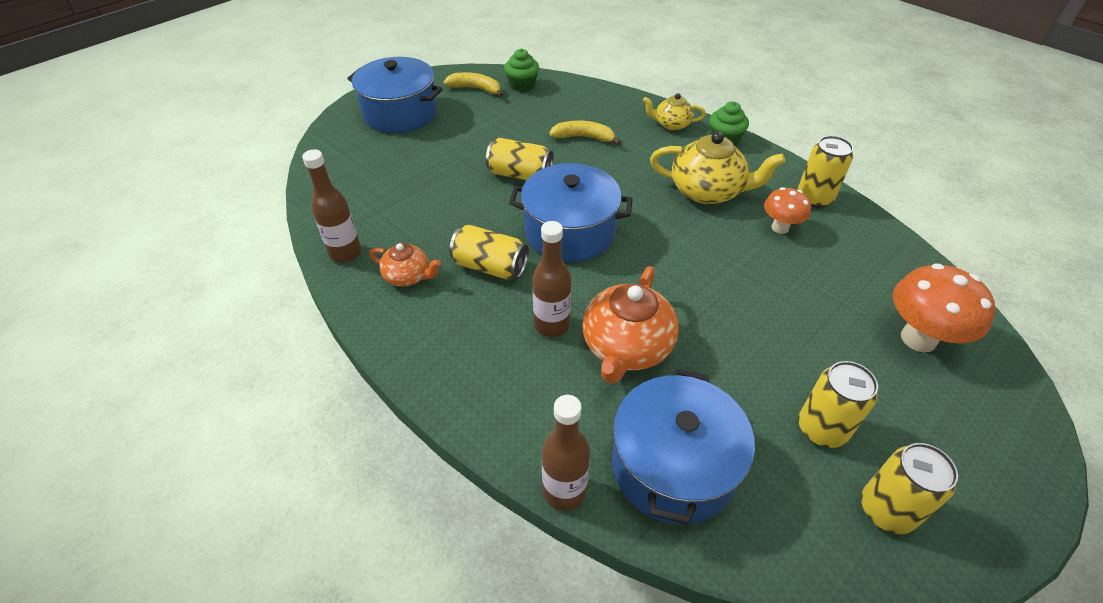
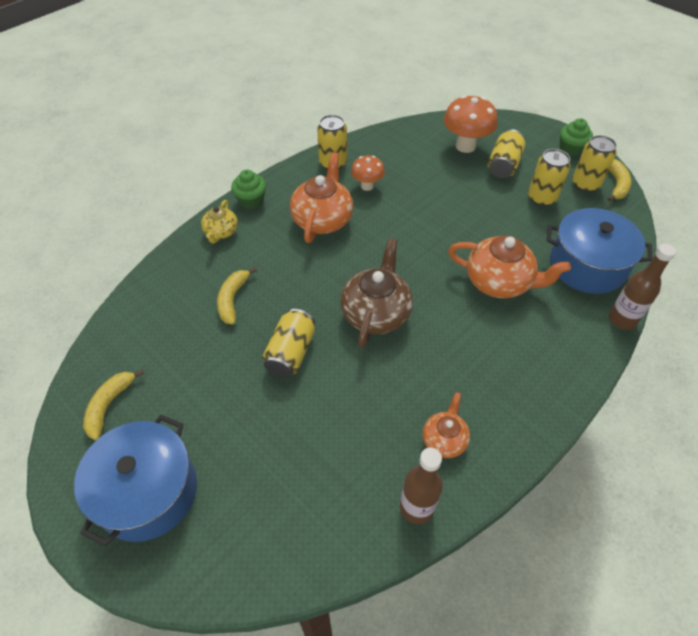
camera: 90 degrees left, 5 degrees up
(490, 266) = (425, 372): yellow can -> yellow can (503, 165)
(522, 85) = (114, 355): green cupcake -> green cupcake (570, 149)
(551, 325) = (486, 326): brown bottle -> none
(570, 231) = (376, 313): blue pot -> brown teapot
(707, 191) = (322, 219): yellow teapot -> orange teapot
(907, 571) = (616, 185): none -> yellow banana

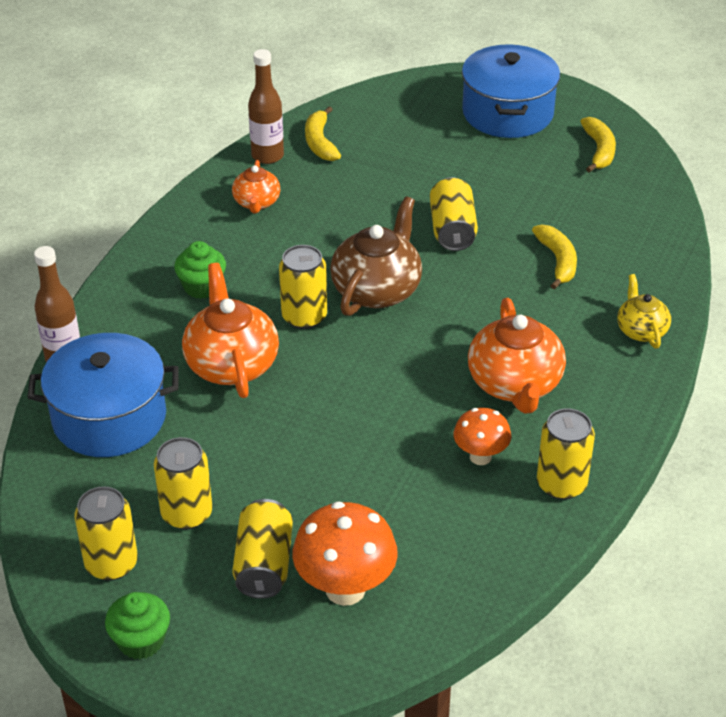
camera: 160 degrees right, 10 degrees down
(251, 200) = (639, 385): green cupcake -> green cupcake (202, 287)
(376, 313) = (377, 289): brown teapot -> brown teapot turned 150 degrees counterclockwise
(438, 305) = (304, 317): none -> yellow can
(499, 282) = (231, 364): orange teapot -> orange teapot turned 75 degrees clockwise
(616, 185) = (55, 578): yellow banana -> yellow banana (320, 142)

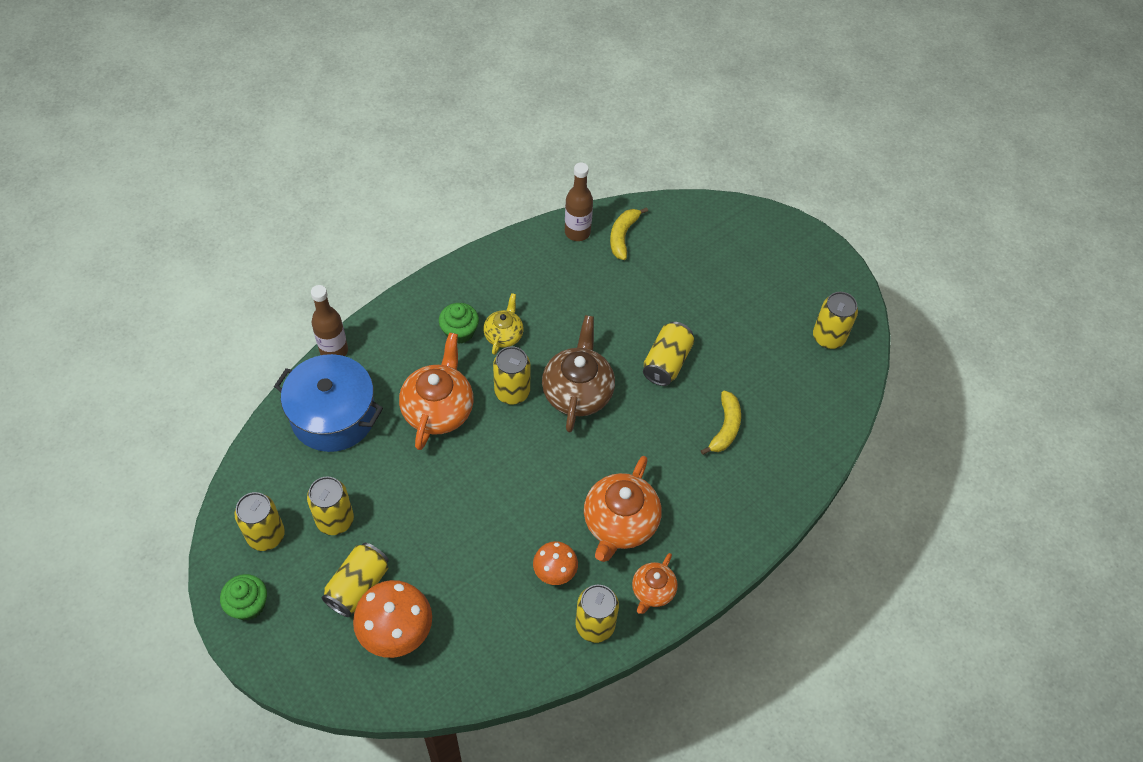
camera: 25 degrees right, 15 degrees up
(256, 203) = (543, 273): orange teapot -> orange teapot (652, 591)
(377, 289) = (577, 391): brown teapot -> brown teapot turned 45 degrees counterclockwise
(507, 113) = (782, 269): blue pot -> none
(599, 150) = (828, 337): yellow banana -> yellow can
(641, 330) = (744, 521): yellow teapot -> yellow teapot (504, 335)

